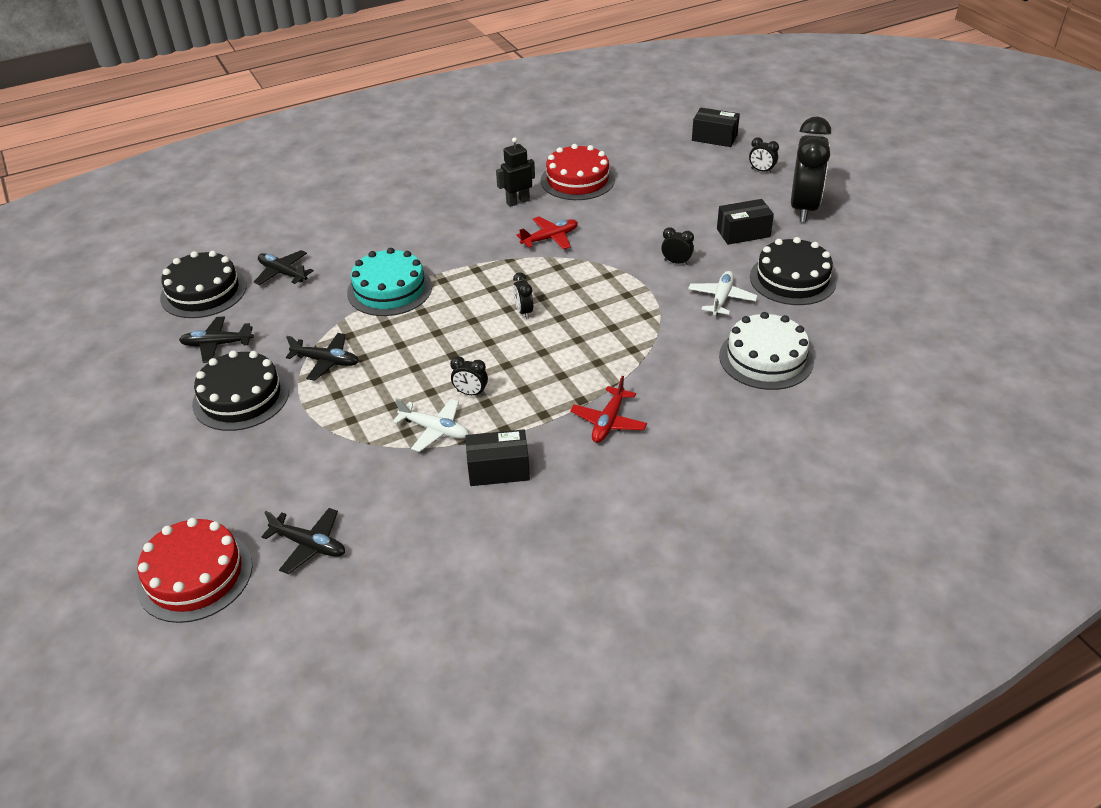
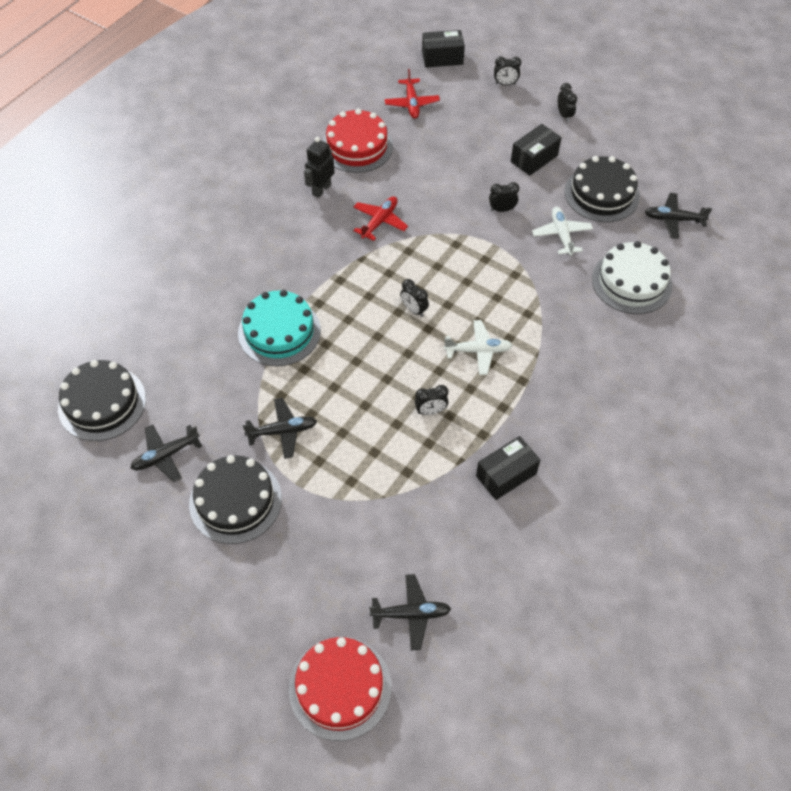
camera: 30 degrees left, 15 degrees up
(283, 273) = (163, 352): black plane -> black plane (673, 219)
(435, 430) = (428, 460): white plane -> white plane (478, 351)
(608, 422) = (557, 392): red plane -> red plane (411, 103)
(803, 208) = (564, 115): black clock -> black clock, size x0.41

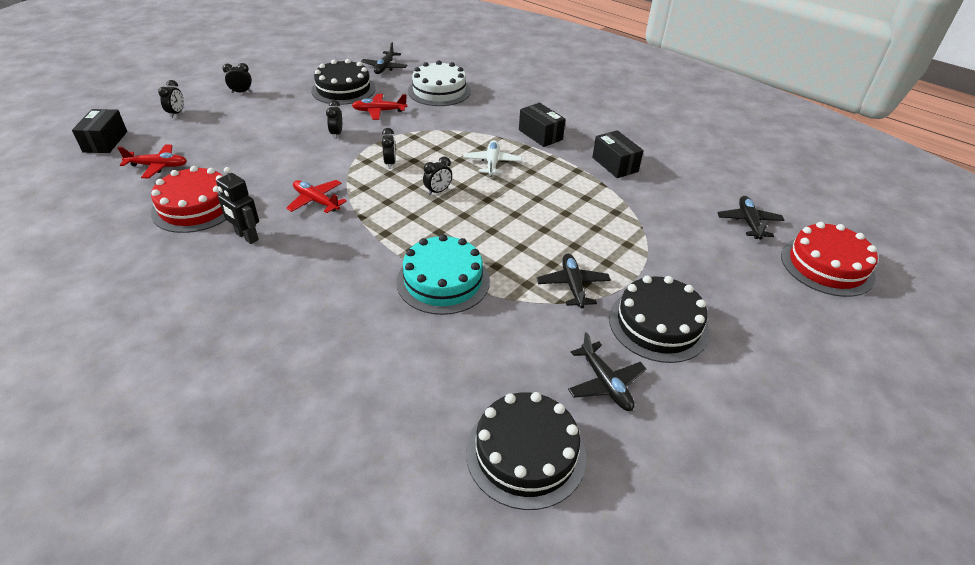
camera: 85 degrees left, 15 degrees down
(430, 411) = (553, 193): black clock -> black clock (390, 163)
(534, 158) = (284, 112): black box -> black box (540, 135)
(561, 234) = (379, 111): white plane -> red plane

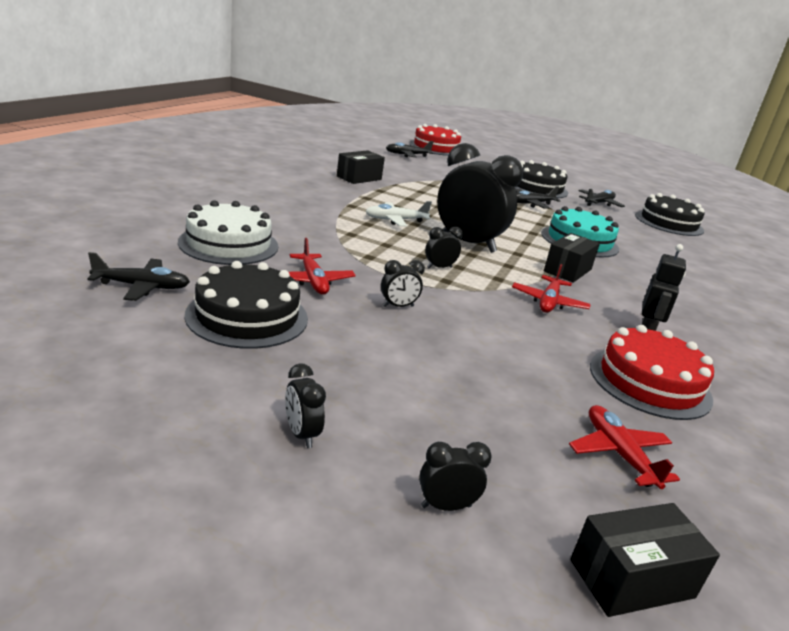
camera: 110 degrees left, 15 degrees down
(438, 191) = (467, 243): black clock -> black clock, size x2.43
(540, 135) = (322, 198): black box -> black box (567, 270)

